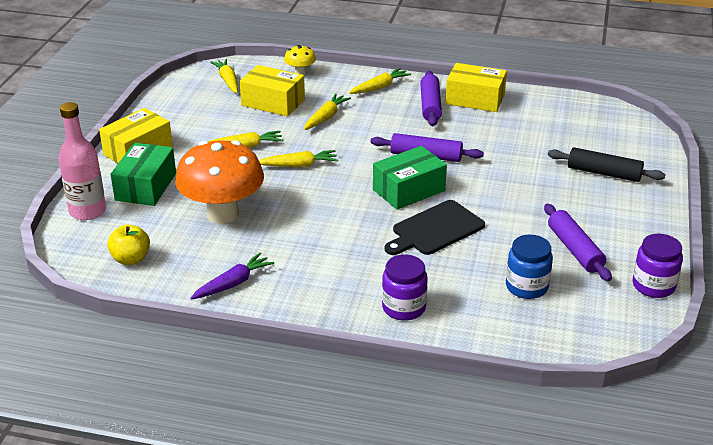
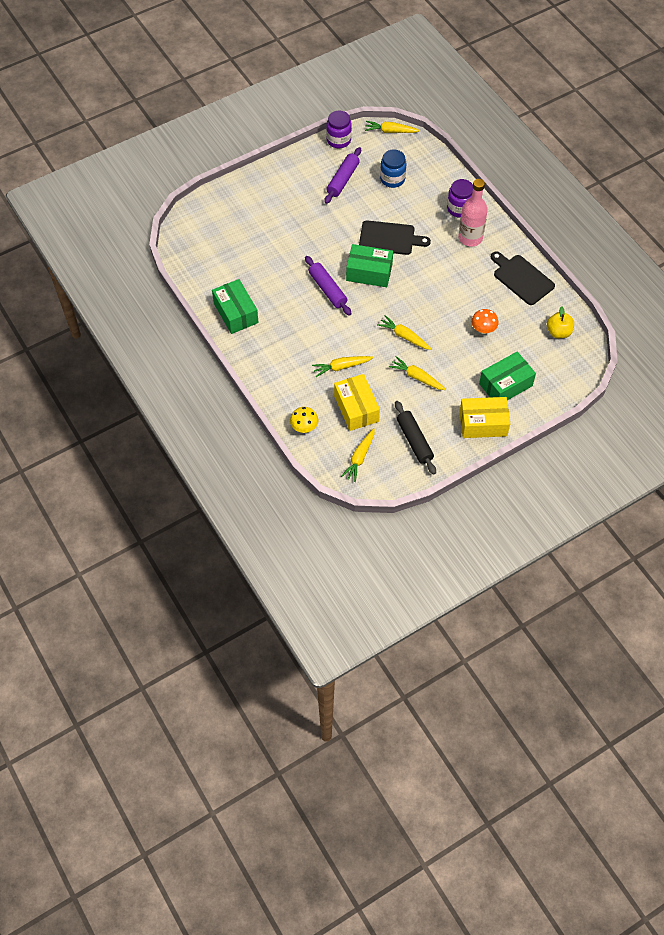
camera: 135 degrees left, 25 degrees up
(87, 211) = (554, 388): pink bottle -> pink bottle (470, 238)
(223, 214) = (483, 329): orange mushroom -> orange mushroom, size x0.45
(233, 283) = (522, 278): purple carrot -> black cutting board
(380, 87) = (274, 370): yellow carrot -> yellow carrot (390, 131)
(430, 105) = (268, 328): purple rolling pin -> none
(475, 99) = (236, 313): yellow box -> green box
(604, 173) = (257, 208): black rolling pin -> black rolling pin (414, 441)

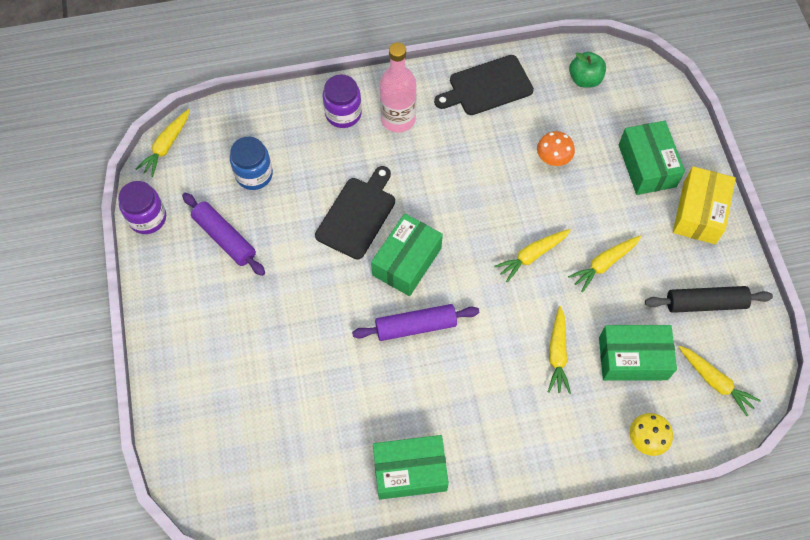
camera: 70 degrees left, 5 degrees up
(356, 408) = (633, 358): yellow box -> green box
(558, 332) = (585, 79): yellow apple -> green apple

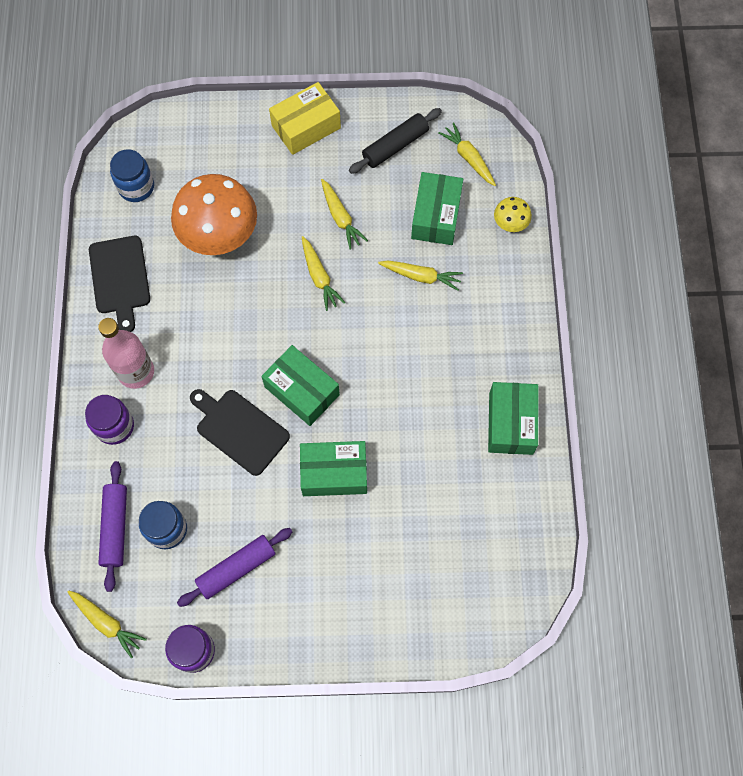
camera: 80 degrees left, 5 degrees up
(416, 326) = (371, 394): purple rolling pin -> purple rolling pin (115, 527)
(553, 159) = (220, 236): orange mushroom -> orange mushroom, size x2.22
(585, 79) = (136, 187): green apple -> blue jar
(647, 166) = (247, 157): green box -> green box (334, 473)
(699, 213) = (306, 127): yellow box -> yellow box turned 60 degrees counterclockwise
(705, 303) = (395, 146): black rolling pin -> black rolling pin turned 45 degrees clockwise
(715, 382) = (468, 158): yellow carrot -> yellow carrot turned 90 degrees counterclockwise

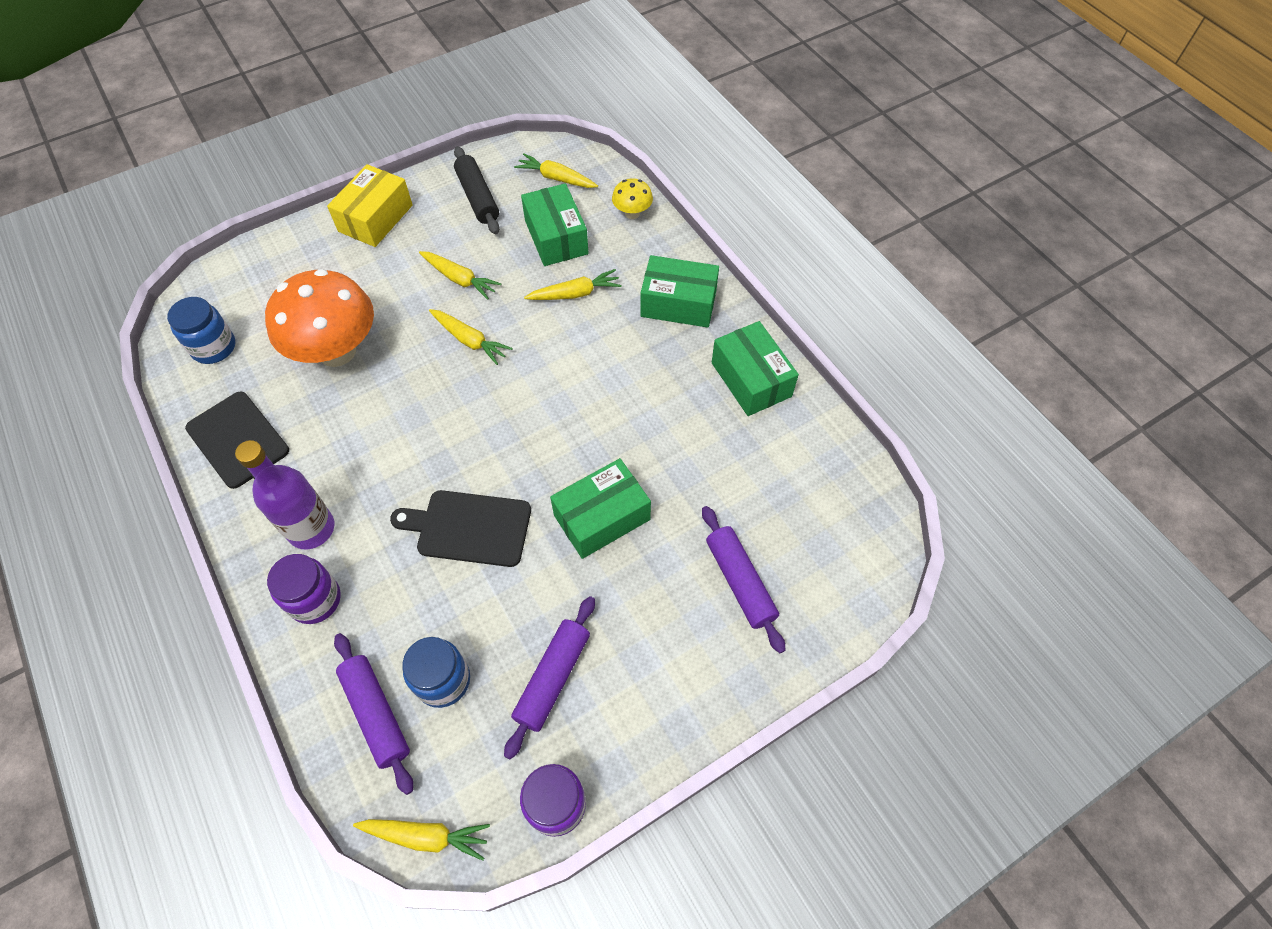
camera: 30 degrees left, 10 degrees down
(136, 372) = (311, 529): pink bottle -> purple bottle
(302, 391) = (516, 455): green box -> green box (678, 303)
(395, 146) = (478, 197): black rolling pin -> black rolling pin turned 45 degrees counterclockwise
(401, 574) = (740, 582): none -> purple rolling pin

